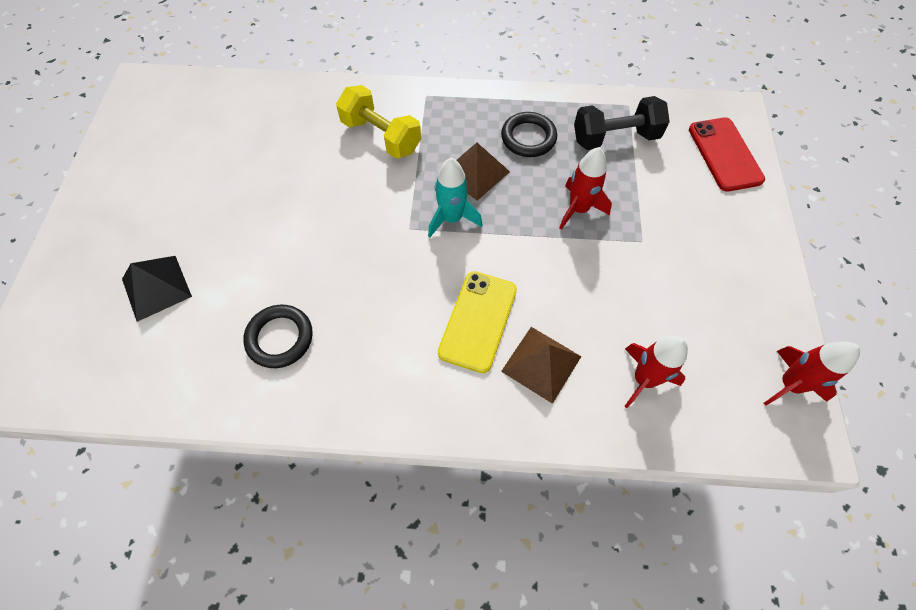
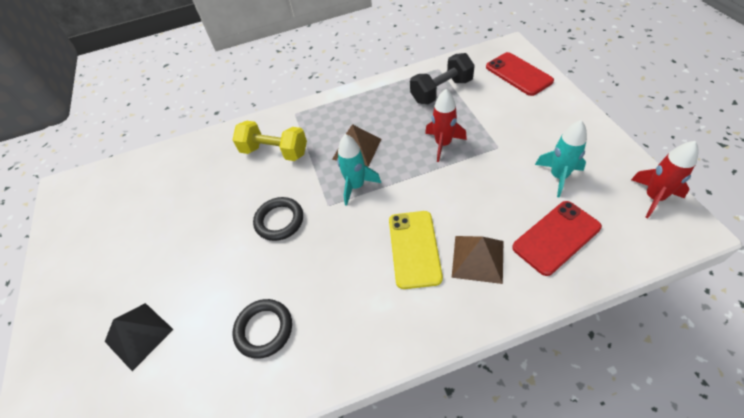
camera: 15 degrees left, 10 degrees down
(528, 138) = (382, 113): black ring -> black ring (279, 221)
(644, 379) = (556, 237): red rocket -> red phone
(691, 309) = (558, 176): none -> turquoise rocket

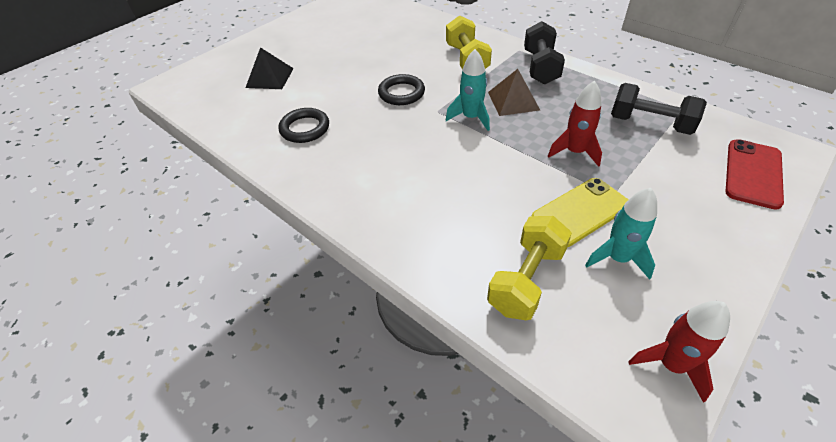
camera: 55 degrees right, 5 degrees down
(329, 112) = (540, 67): none -> black dumbbell
(414, 248) = (432, 179): yellow phone -> yellow phone (580, 212)
(478, 259) = (453, 226): brown pyramid -> none
(556, 237) = (526, 280): red phone -> yellow dumbbell

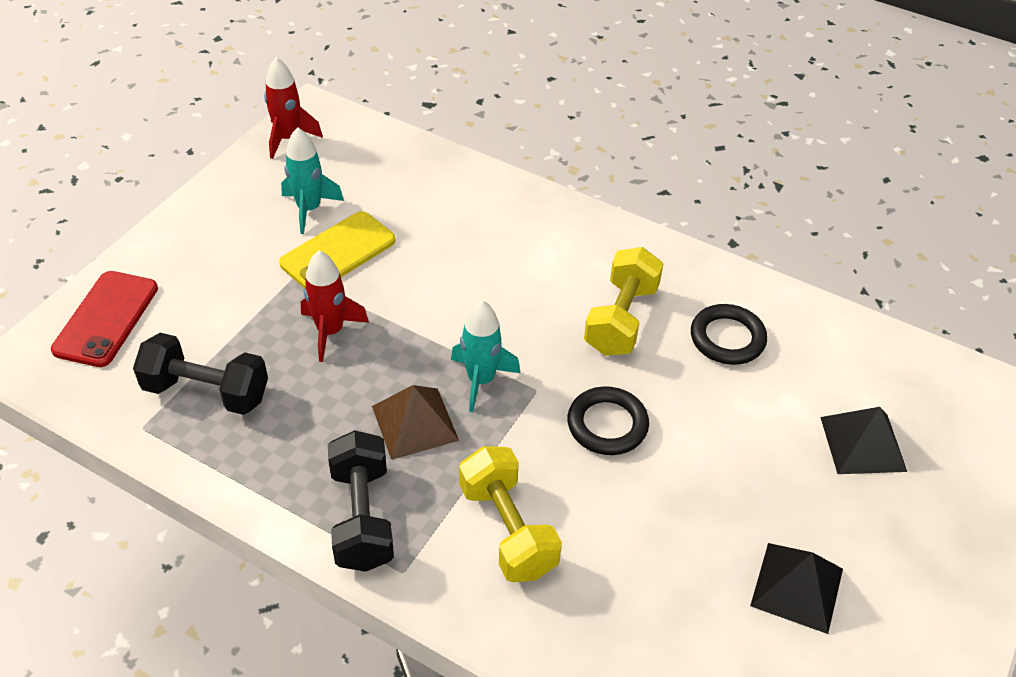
camera: 165 degrees right, 0 degrees up
(342, 38) = (797, 587): none -> black pyramid
(526, 280) = (402, 183): yellow dumbbell -> yellow dumbbell (621, 319)

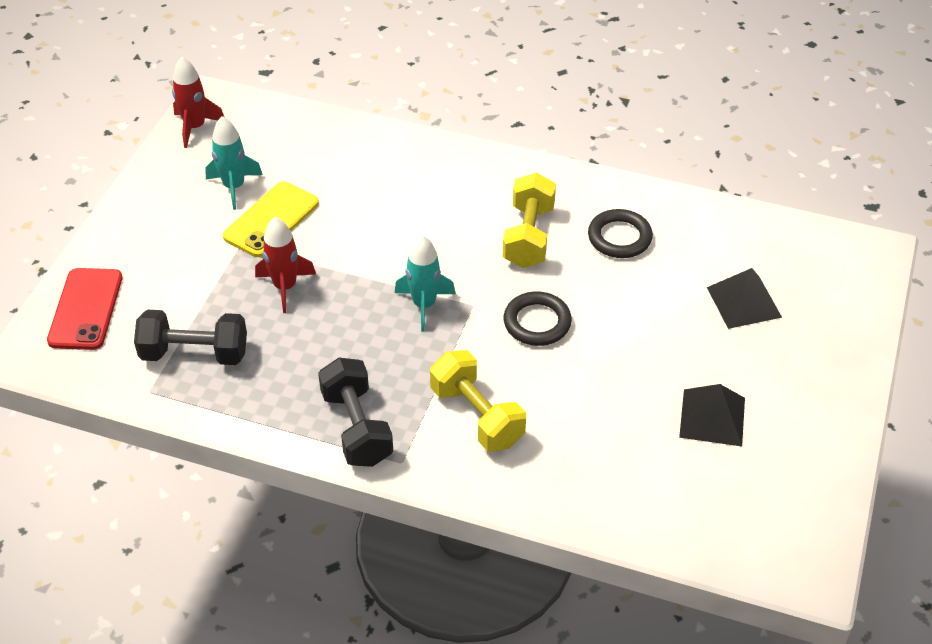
camera: 10 degrees left, 0 degrees up
(414, 423) = (378, 348): brown pyramid -> none

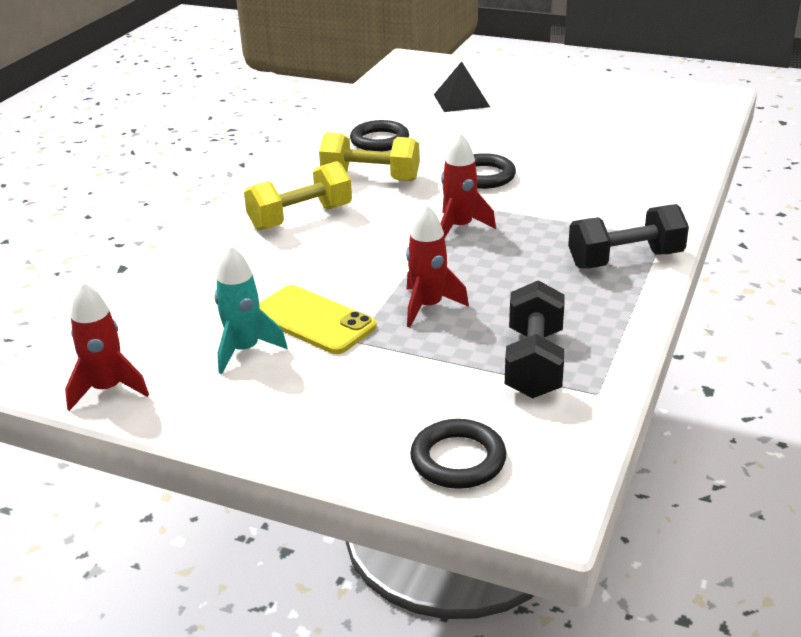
camera: 85 degrees left, 15 degrees down
(86, 309) = (458, 459): red phone -> black ring
(424, 305) = (460, 227): turquoise rocket -> red rocket
(477, 416) = (599, 203): yellow dumbbell -> yellow dumbbell (300, 217)
(712, 417) = (583, 116): black pyramid -> none

